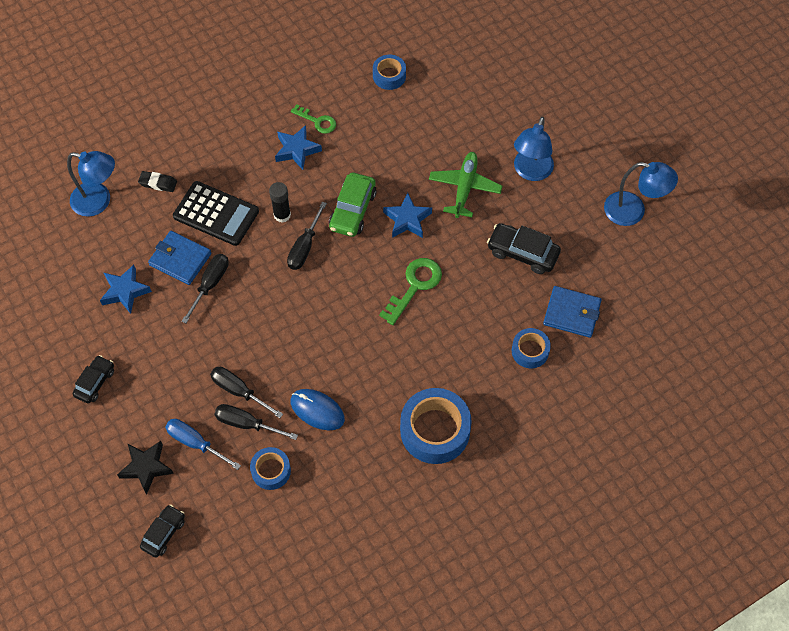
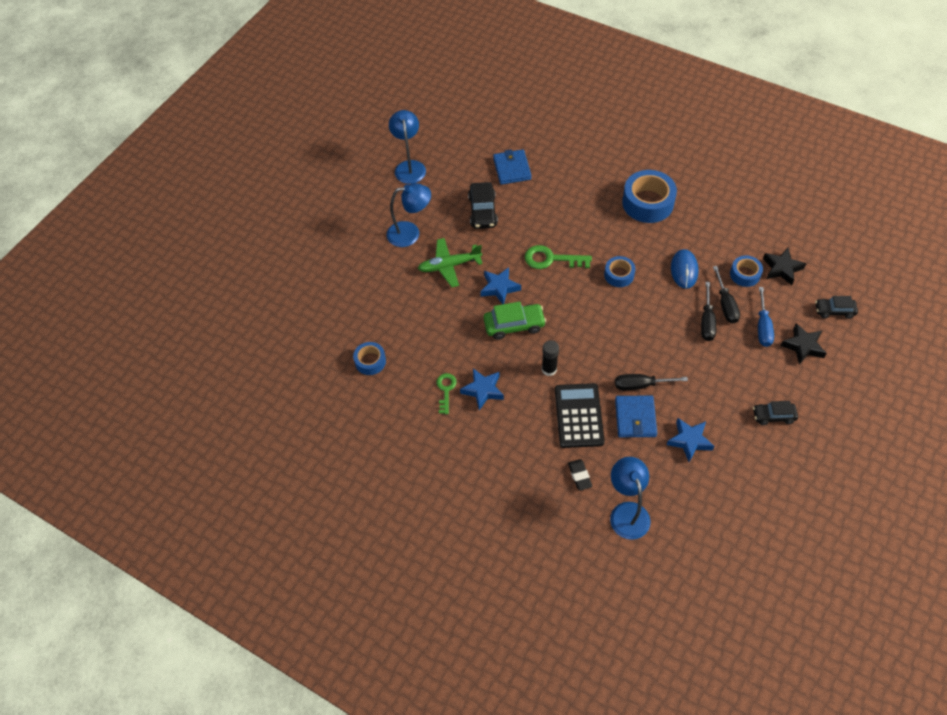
camera: 115 degrees left, 5 degrees down
(252, 517) = (782, 268): none -> black star
(305, 247) = (566, 340): black screwdriver -> none
(530, 351) = (555, 179): blue tape -> blue tape (619, 275)

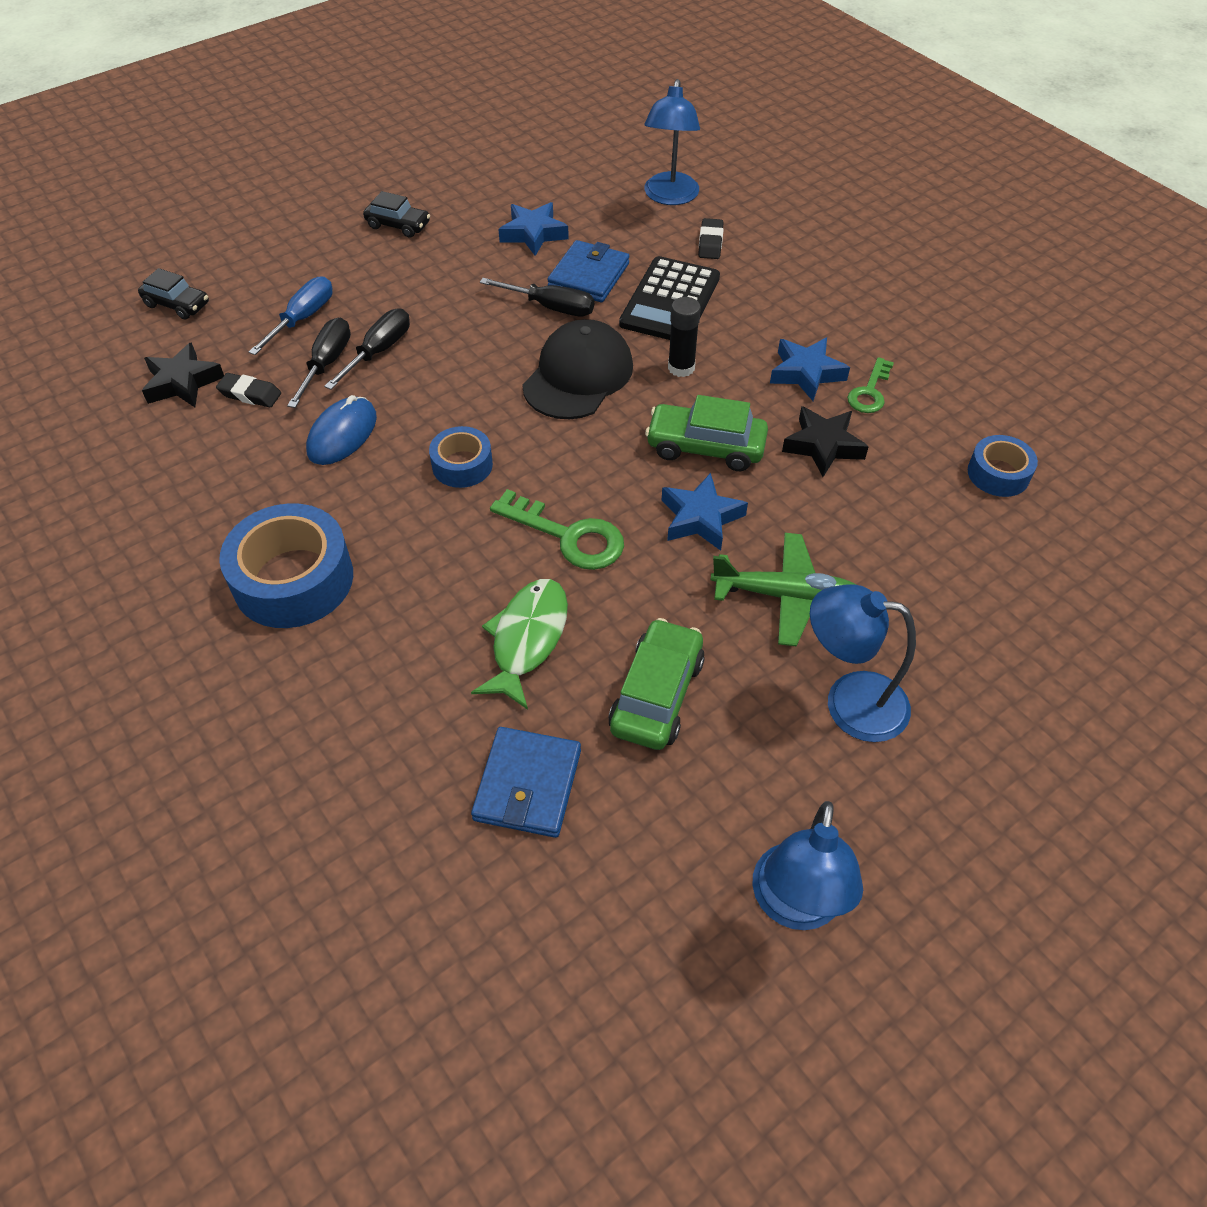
camera: 160 degrees left, 5 degrees down
(483, 211) = (656, 694): black car -> green car
(542, 213) = (527, 639): none -> green fish
(598, 344) = (578, 375): none -> black cap
(745, 274) = (250, 394): blue tape -> black eraser
(803, 346) = (273, 280): black star -> black star (823, 446)

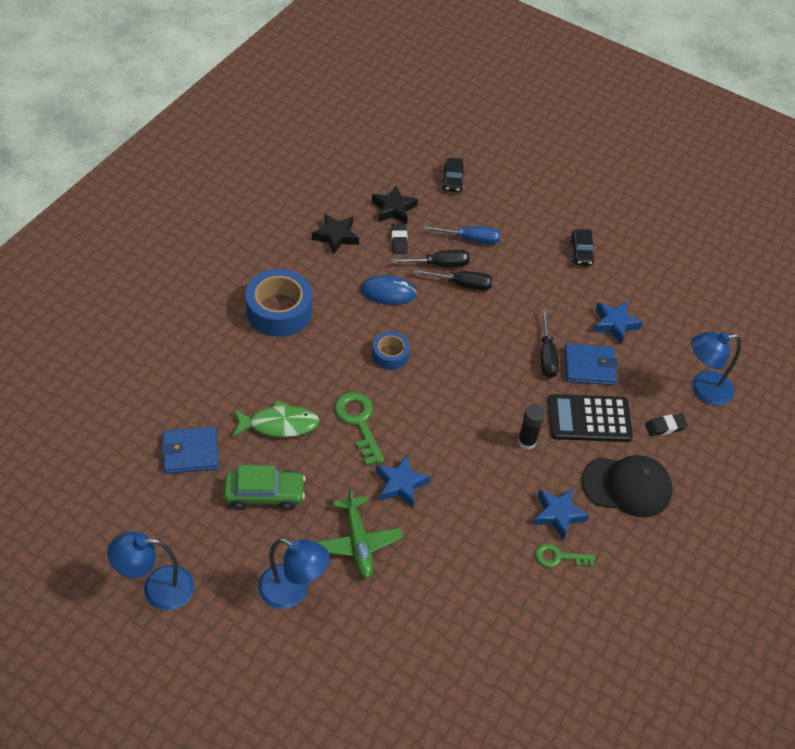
camera: 65 degrees right, 0 degrees up
(569, 536) = (358, 422): green key -> green key turned 150 degrees clockwise
(578, 375) = (491, 388): black cap -> black cap (627, 486)
(705, 447) = (461, 472): green car -> none
(823, 446) = (493, 538): black star -> black star (336, 236)
(849, 702) = (293, 591): blue lamp -> blue lamp turned 120 degrees clockwise
(998, 474) = (516, 650): blue tape -> none

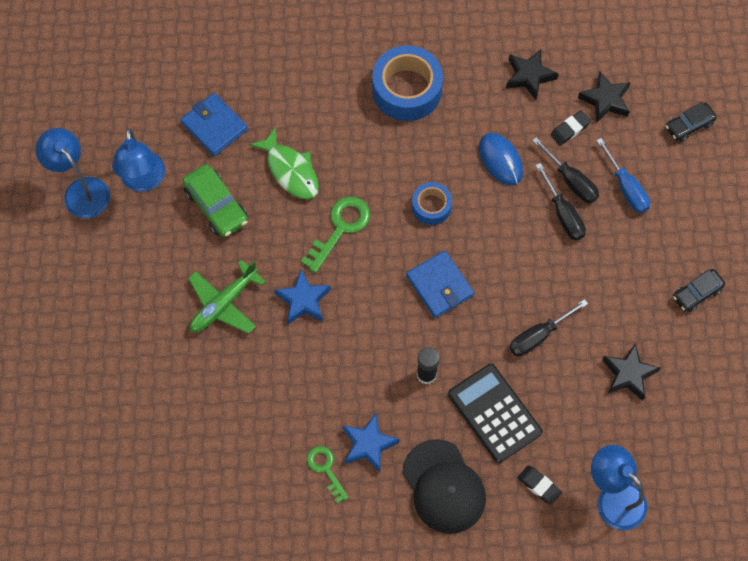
camera: 60 degrees right, 15 degrees up
(293, 591) = (146, 285): blue lamp -> blue lamp (143, 181)
(589, 367) = (556, 380): blue wallet -> blue wallet (439, 286)
(614, 324) = (628, 374): blue star -> black star

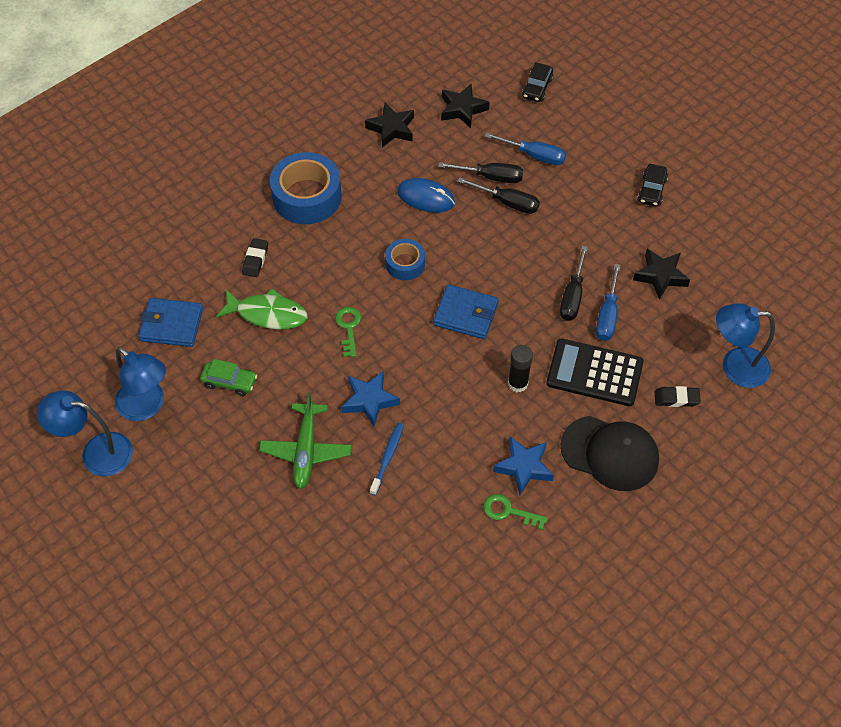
camera: 40 degrees left, 10 degrees down
(216, 206) = (229, 382): green car -> green car, size x0.66
(276, 356) = (387, 458): none -> blue toothbrush
(340, 228) = (348, 327): green key -> green key, size x0.64
(551, 374) = (607, 315): none -> blue screwdriver
(570, 129) = (456, 144): black eraser -> black eraser (255, 260)

